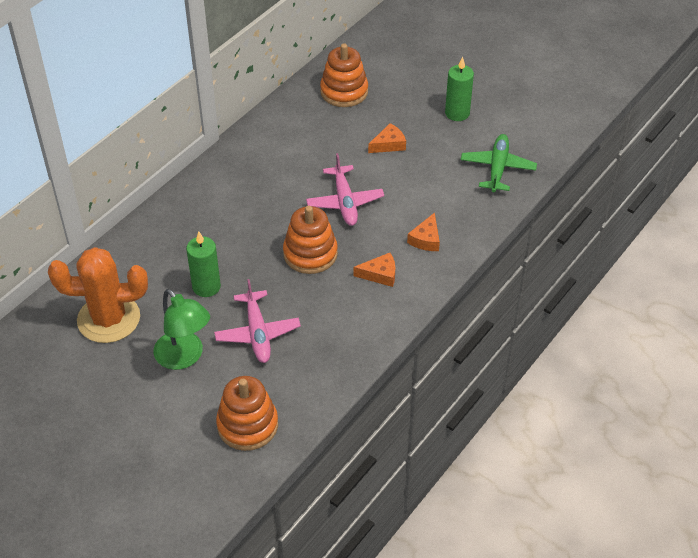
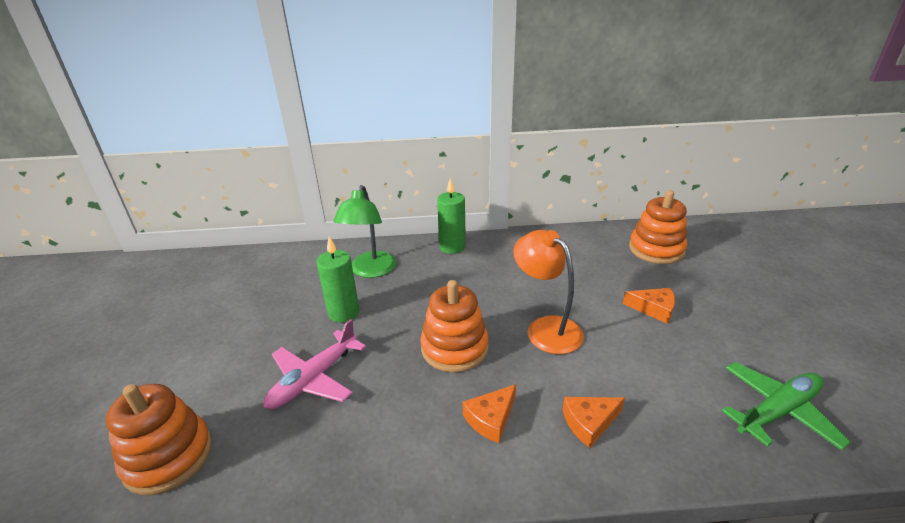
camera: 50 degrees right, 15 degrees down
(109, 319) = (259, 287): orange cactus -> none
(184, 357) = (243, 351): green lamp -> green lamp (370, 271)
(345, 202) = (546, 328): pink plane -> orange lamp
(380, 274) = (491, 419): orange cheese -> orange cheese turned 90 degrees clockwise
(457, 113) = (771, 326): green candle -> green candle (452, 247)

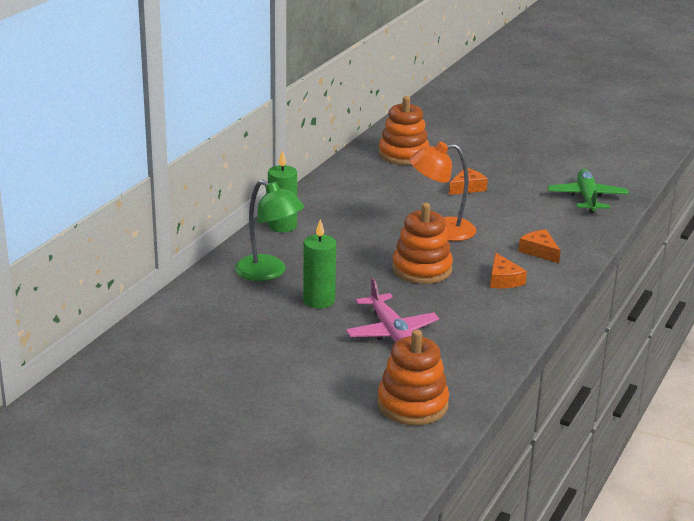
camera: 60 degrees left, 5 degrees down
(589, 423) = (539, 251): orange cheese -> orange cheese turned 135 degrees clockwise

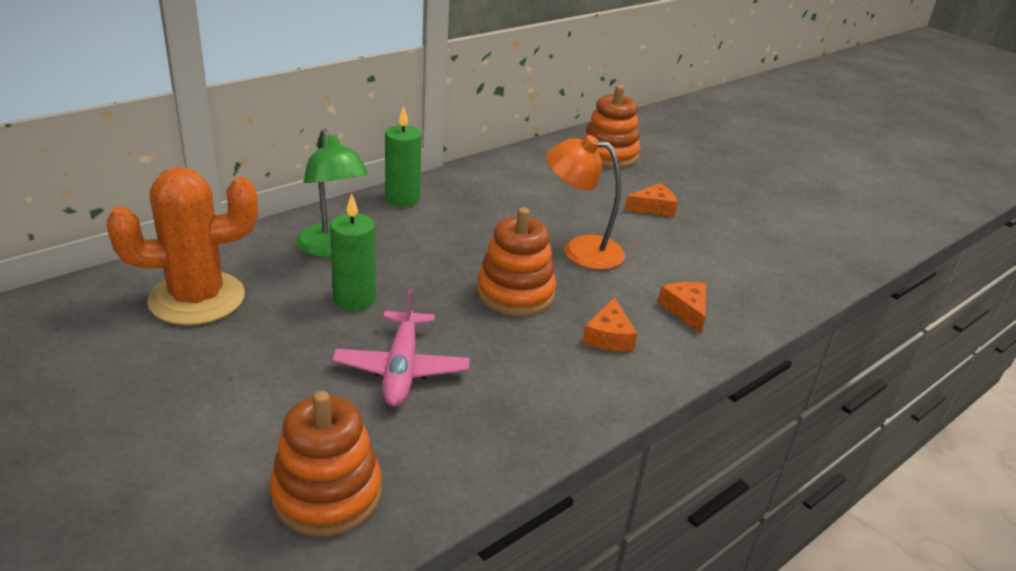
camera: 20 degrees right, 5 degrees up
(211, 328) = (197, 298): none -> orange cactus
(587, 198) = (797, 256): green plane -> none

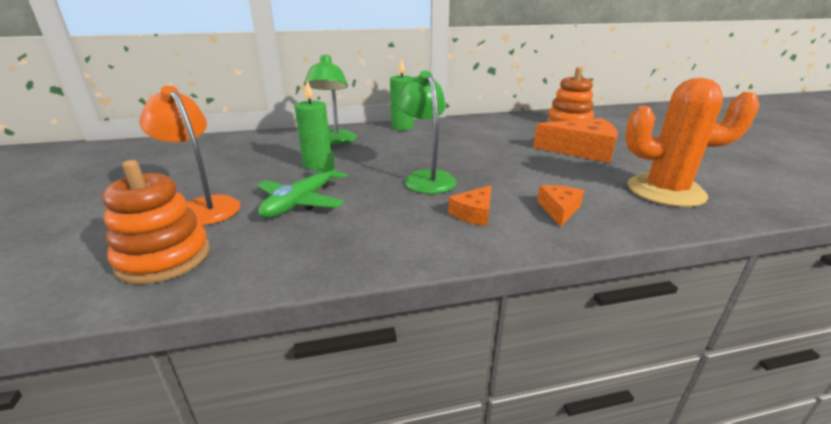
camera: 30 degrees right, 5 degrees down
(197, 298) = (234, 151): orange cactus -> orange cactus (665, 191)
(401, 369) = (301, 202): pink plane -> green plane
(515, 293) = (426, 178): orange stacking toy -> green lamp
(580, 250) = (500, 163): orange lamp -> orange lamp (204, 206)
(653, 208) = (581, 150): orange cheese -> orange cheese, size x1.89

